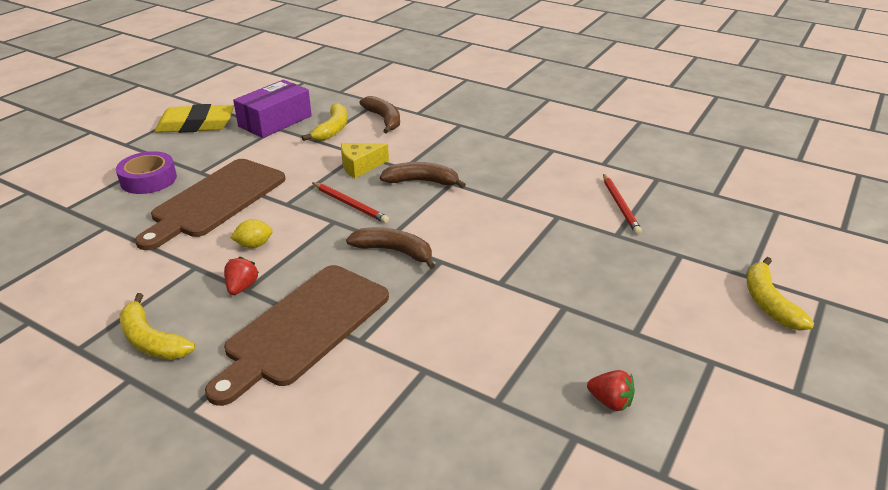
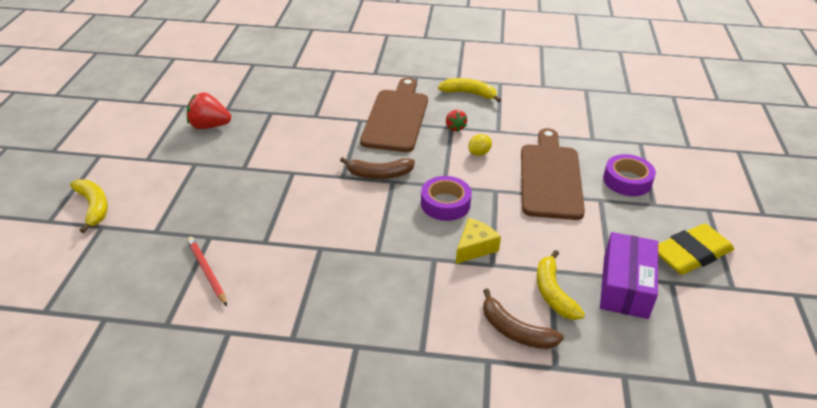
camera: 155 degrees right, 5 degrees up
(350, 204) = (445, 204): red pencil -> purple tape
(422, 181) = (404, 246): brown banana -> none
(610, 402) = (209, 126): red strawberry -> red strawberry, size x1.66

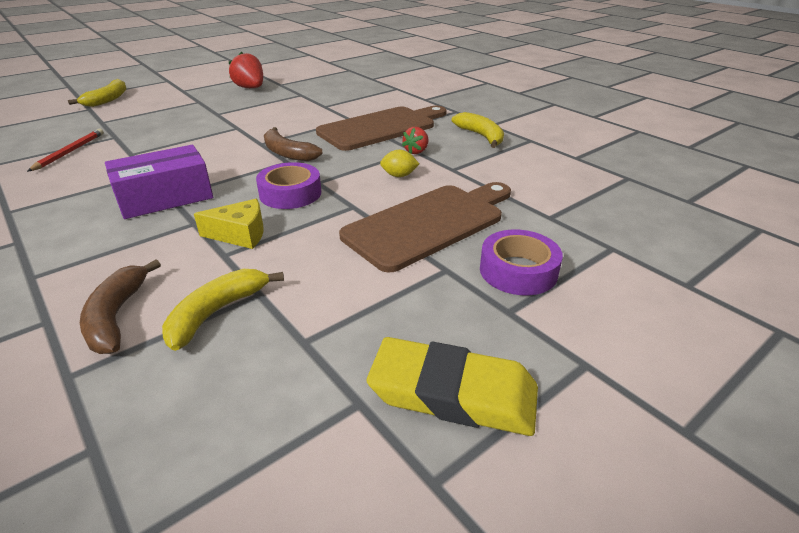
camera: 45 degrees right, 5 degrees down
(625, 286) = (297, 362): purple box -> purple box (165, 197)

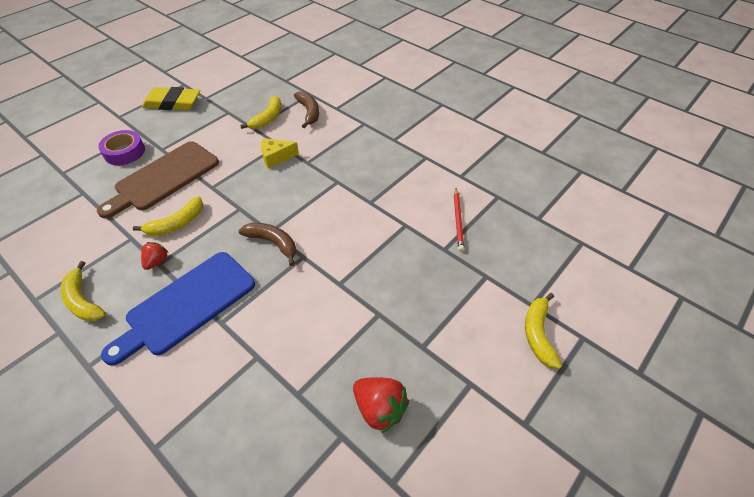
camera: 170 degrees right, 15 degrees up
(165, 197) = (339, 179): purple box -> none
(290, 193) = (256, 193): purple tape -> none
(381, 128) = (186, 305): brown cutting board -> blue cutting board
(399, 175) = (177, 223): yellow lemon -> yellow banana

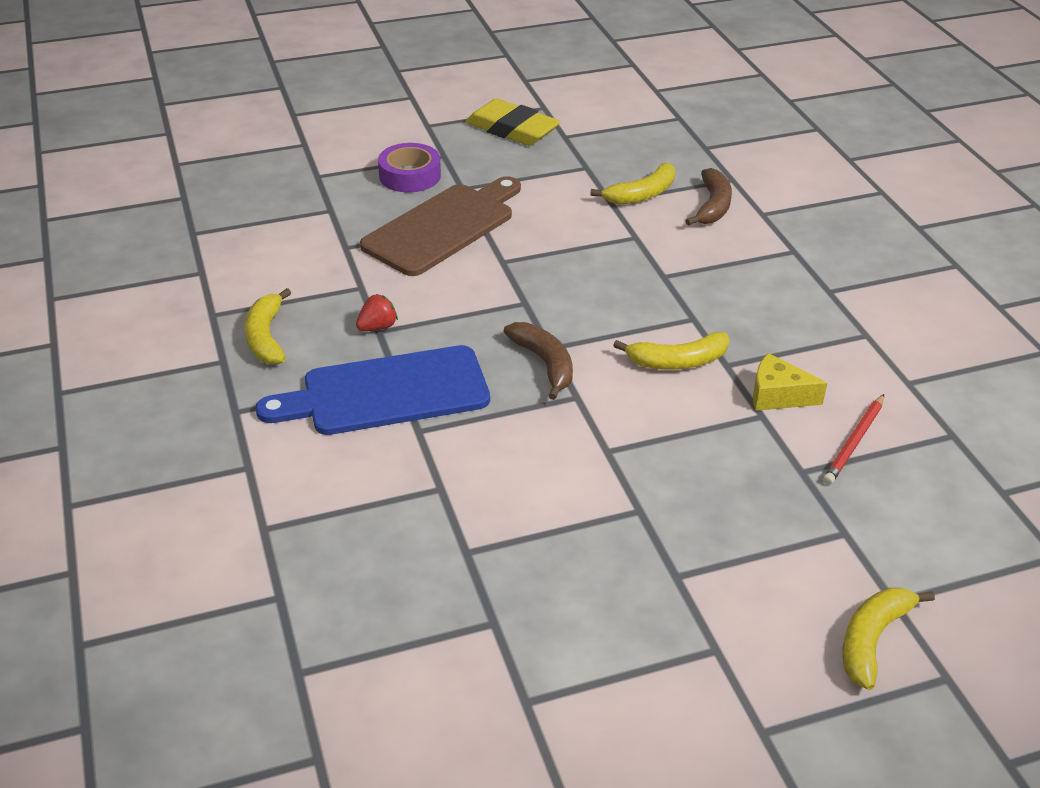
camera: 30 degrees right, 10 degrees down
(164, 178) = (443, 227): brown cutting board -> brown cutting board turned 150 degrees clockwise
(177, 223) = (429, 291): yellow banana -> yellow banana (678, 361)
(276, 157) = (620, 253): yellow cheese -> yellow cheese (778, 395)
(379, 409) = (564, 617): red strawberry -> none

